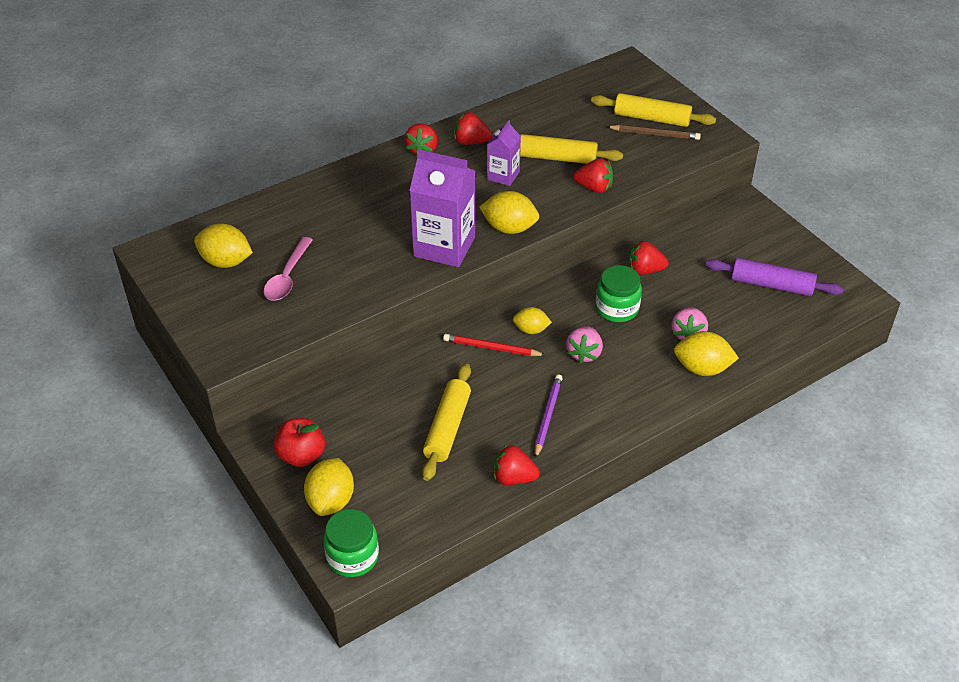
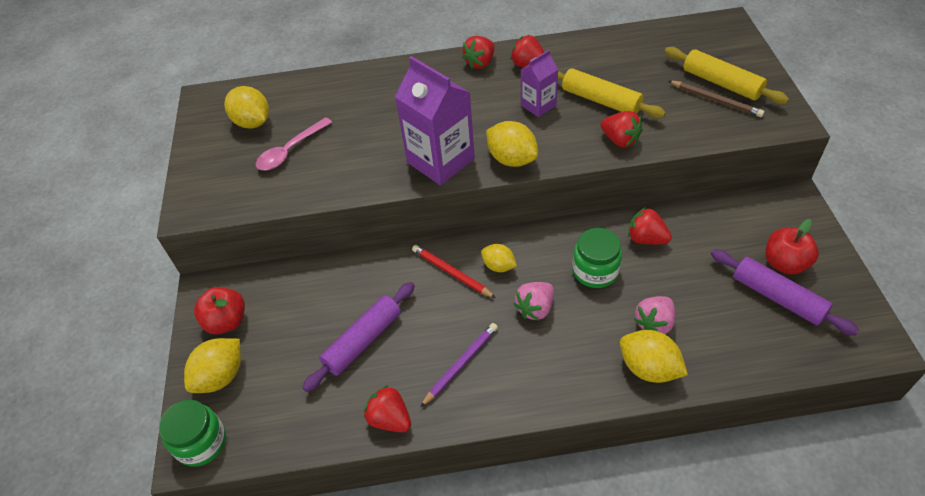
camera: 30 degrees right, 5 degrees up
(447, 428) = (363, 341): yellow rolling pin -> purple rolling pin
(764, 257) = (784, 263): none -> red apple

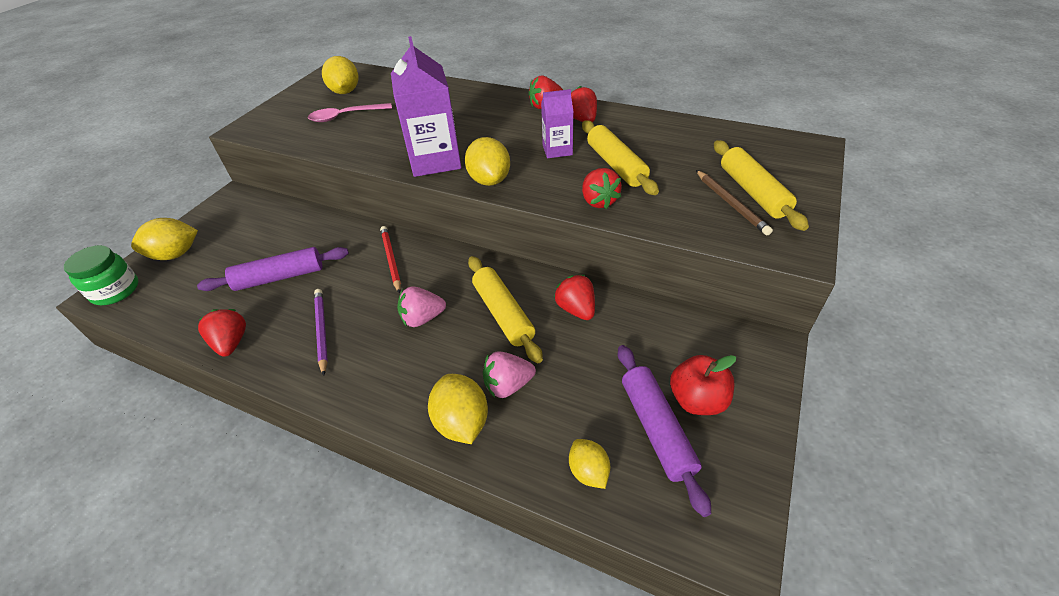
camera: 30 degrees right, 5 degrees down
(227, 321) = (219, 221): red apple -> none
(461, 364) = (322, 331): purple pencil -> purple pencil turned 90 degrees counterclockwise
(499, 266) = (430, 272): yellow lemon -> yellow lemon (588, 471)
(595, 271) = (503, 313): green jar -> yellow rolling pin

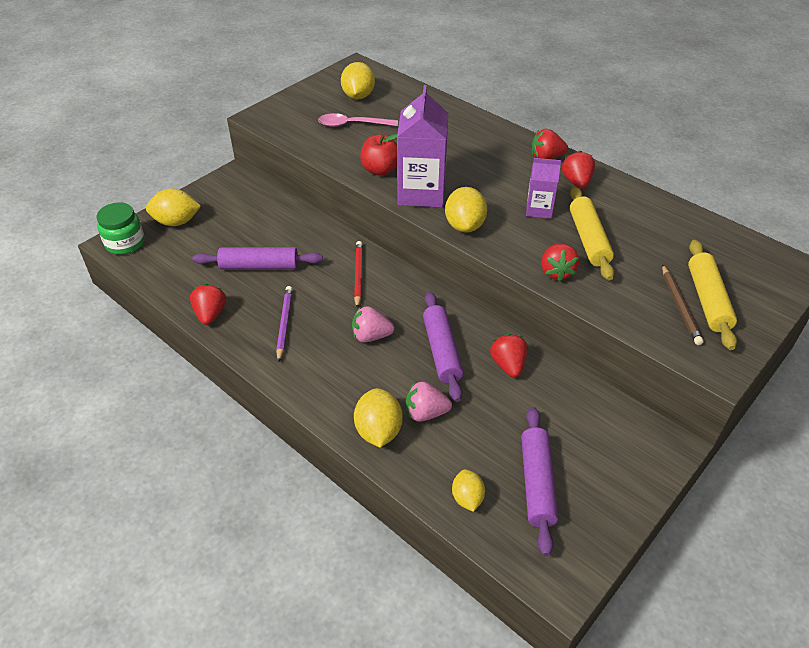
camera: 15 degrees right, 0 degrees up
(503, 313) = (441, 351): yellow rolling pin -> purple rolling pin
(697, 400) = (582, 471): red apple -> red apple (380, 170)

